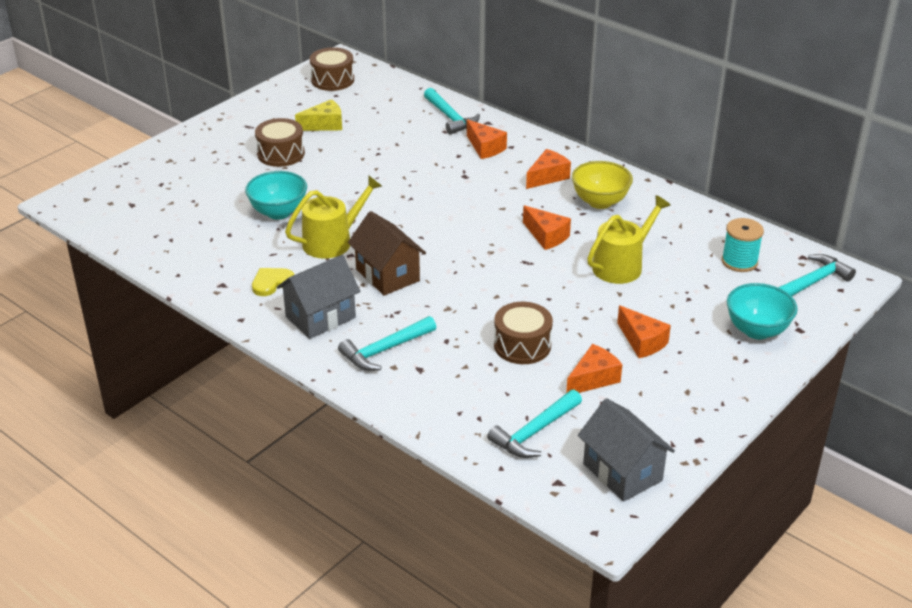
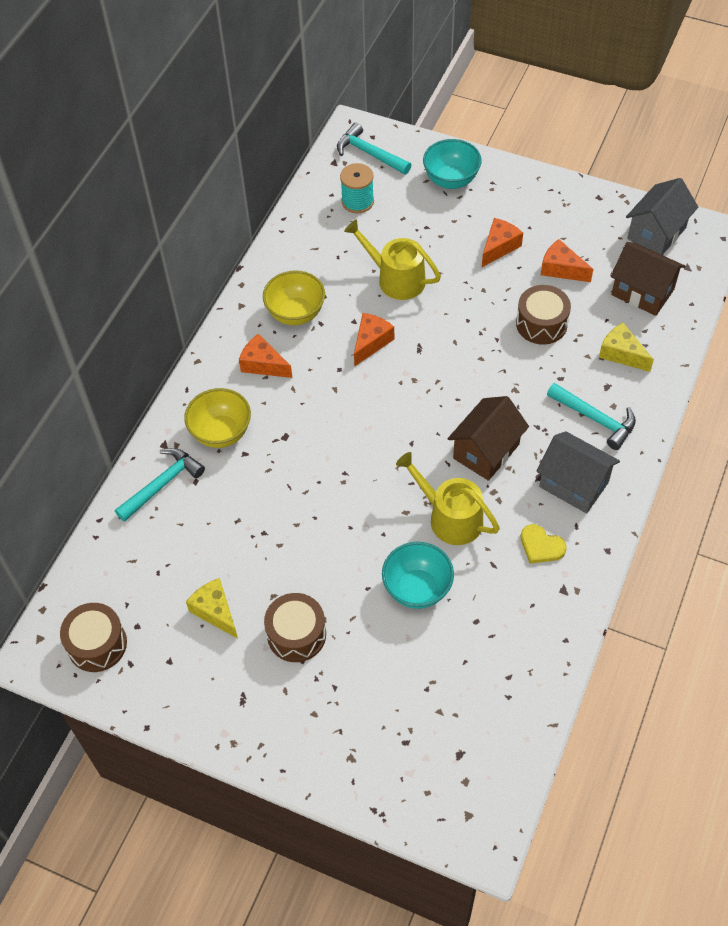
camera: 105 degrees left, 20 degrees up
(456, 391) = (621, 354): none -> yellow cheese
(485, 148) = (221, 433): orange cheese -> yellow bowl
(534, 432) = (642, 292): turquoise hammer -> brown house

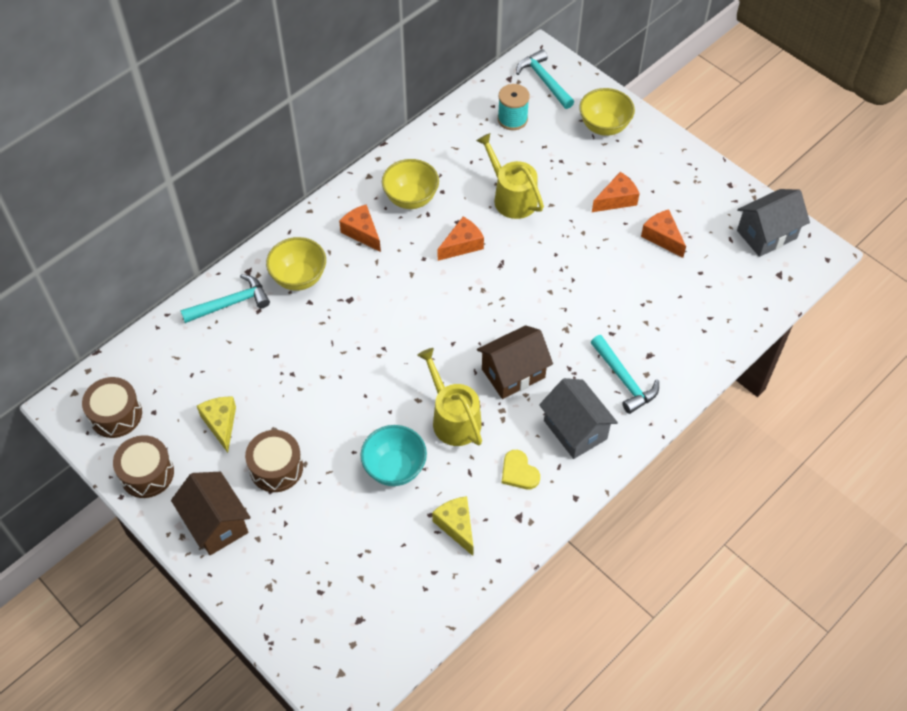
camera: 20 degrees right, 0 degrees up
(451, 180) = (604, 126): turquoise bowl -> yellow bowl
(541, 324) = (619, 280): brown drum -> brown drum (147, 473)
(621, 354) = (678, 331): yellow cheese -> yellow cheese (456, 526)
(642, 292) = (726, 283): brown house -> brown house (216, 523)

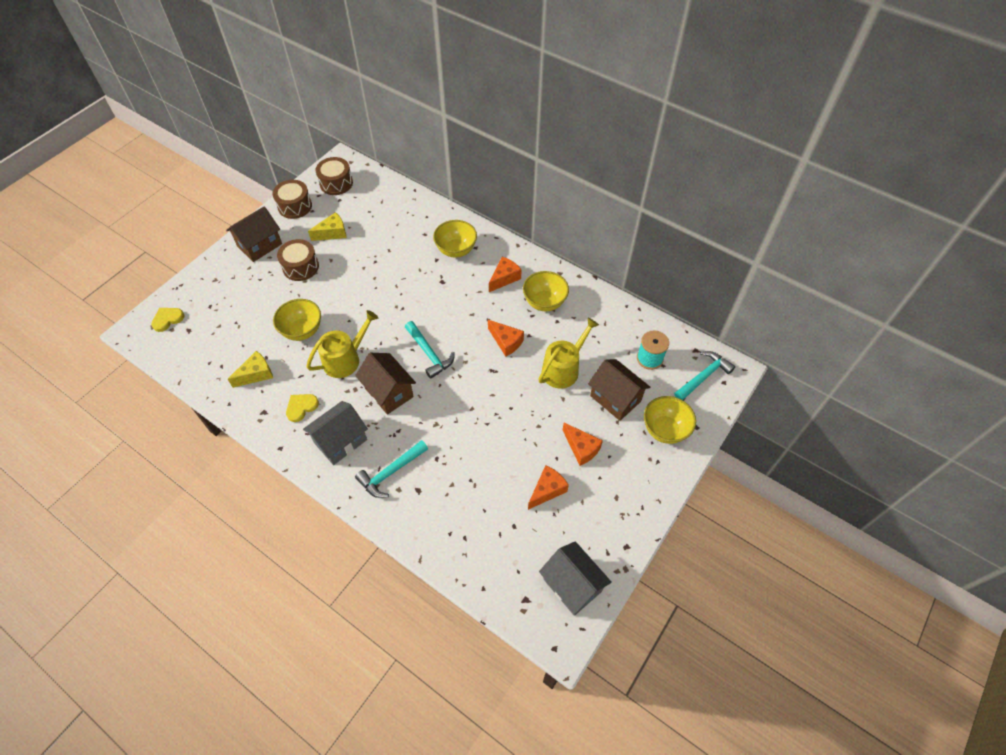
camera: 80 degrees right, 0 degrees up
(231, 303) = (428, 219): turquoise hammer -> turquoise hammer (429, 353)
(332, 651) = (167, 319): none -> yellow heart
(394, 468) = (302, 331): turquoise bowl -> yellow bowl
(559, 159) = (615, 398): none -> brown house

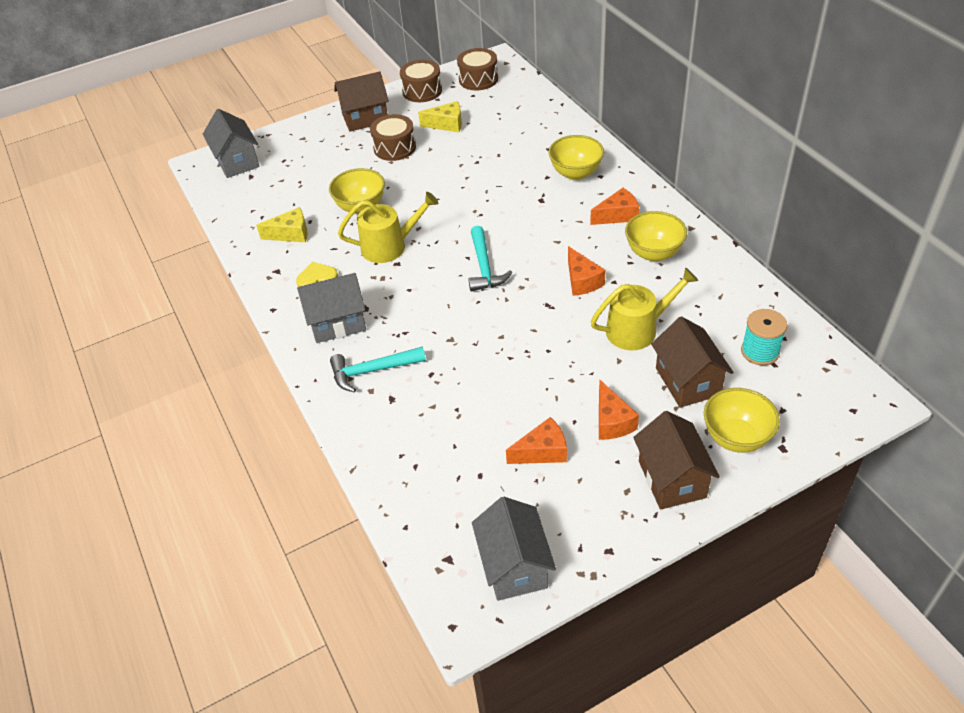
camera: 30 degrees right, 10 degrees down
(167, 319) = (237, 161): yellow heart -> grey house
(389, 392) = (417, 292): brown house -> brown house (672, 479)
(703, 376) = (826, 394): turquoise hammer -> none

